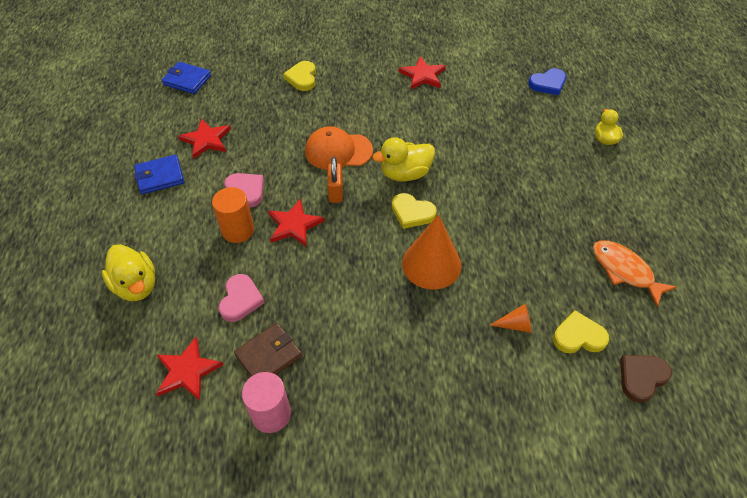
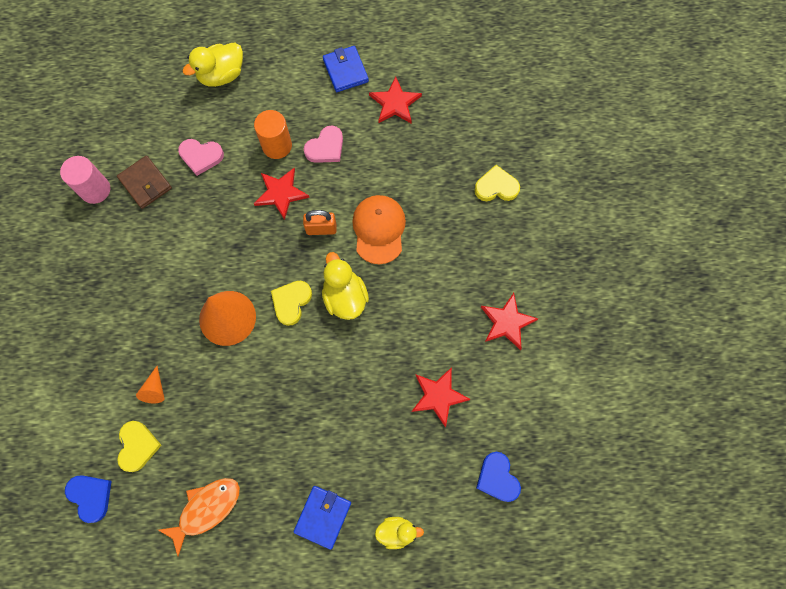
camera: 90 degrees right, 20 degrees up
(187, 80) = (487, 71): blue wallet -> blue wallet (323, 517)
(187, 371) = (138, 126): red star -> red star (438, 396)
(641, 377) = (91, 496): brown heart -> blue heart

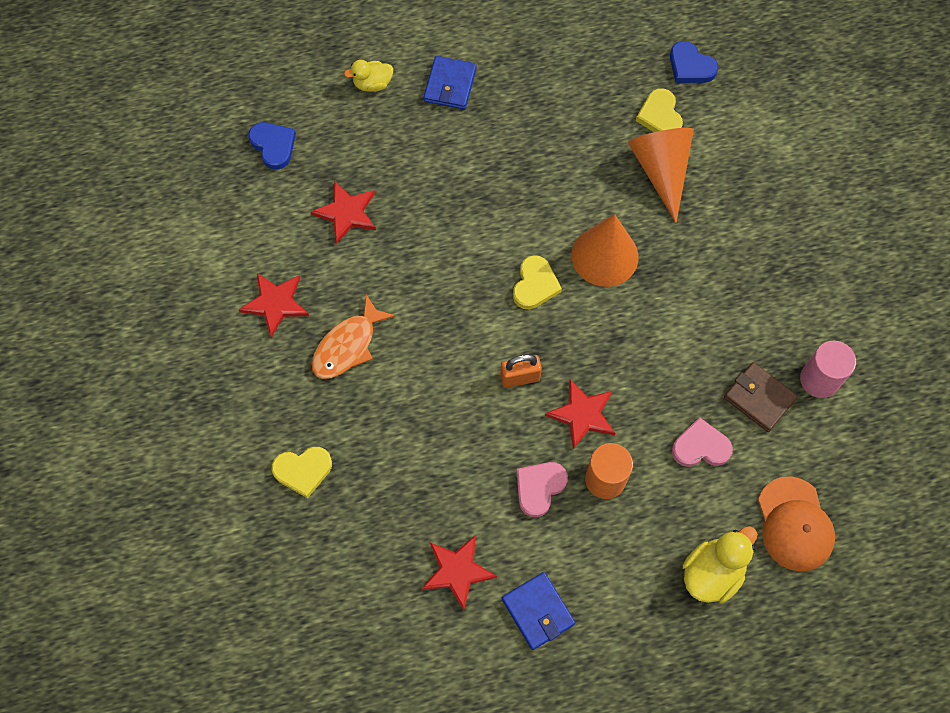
camera: 170 degrees right, 5 degrees down
(155, 389) = (661, 170): orange cone -> orange cone, size x2.17
(206, 509) = (570, 73): orange fish -> orange fish (348, 346)
(345, 297) = (473, 301): yellow duck -> none
(379, 229) = (447, 388): orange cap -> orange cap (794, 524)

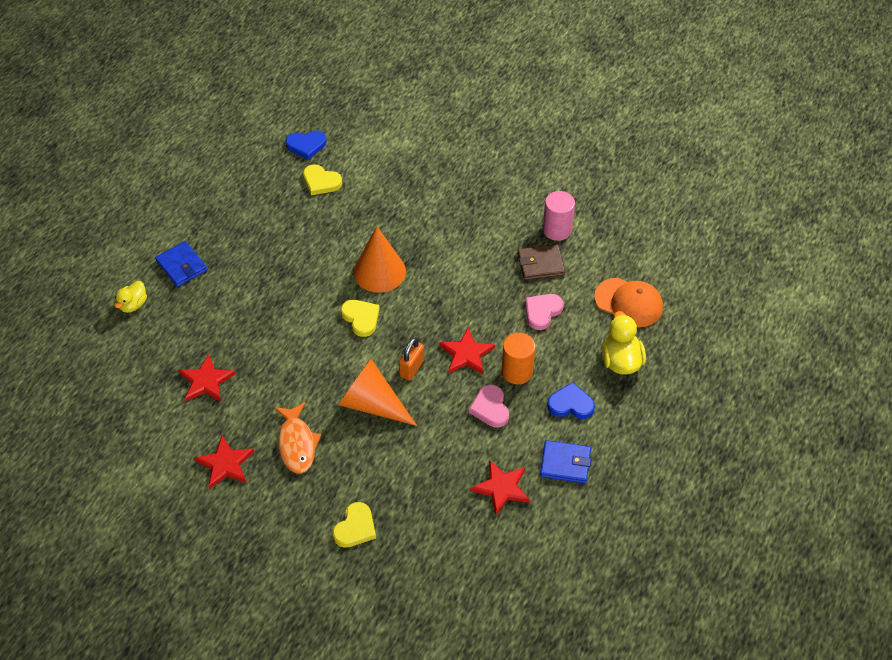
camera: 50 degrees left, 15 degrees down
(273, 146) = (113, 388): blue heart -> blue heart (571, 404)
(661, 170) = (356, 206): orange cone -> orange cone (372, 404)

